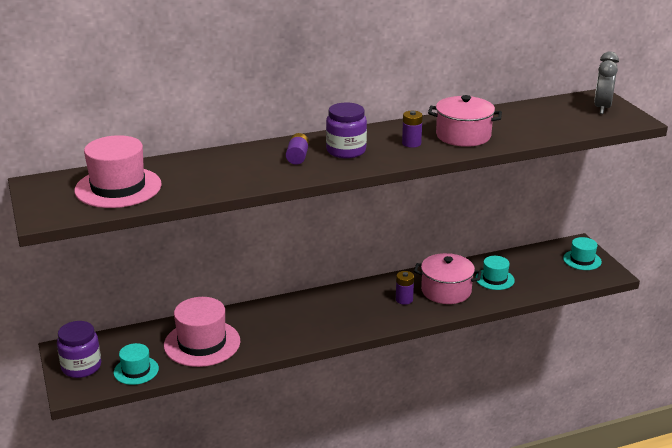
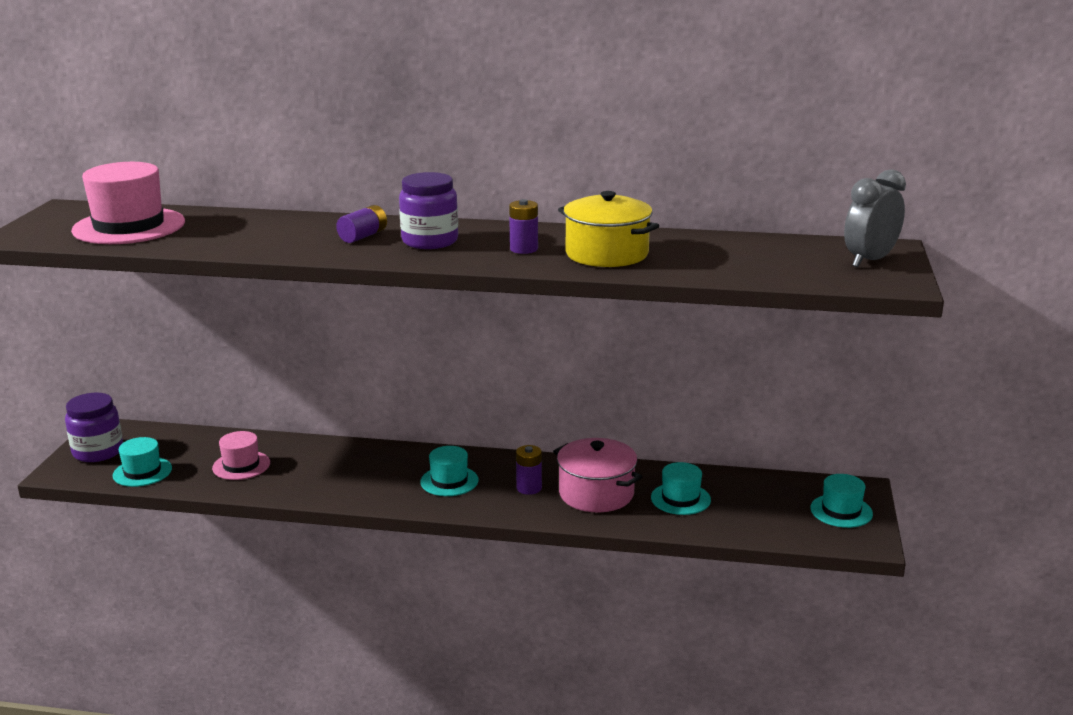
camera: 30 degrees right, 5 degrees down
(202, 343) = (241, 465): pink hat -> pink hat, size x0.56
(351, 310) = (449, 481): none -> turquoise hat
(463, 136) = (606, 254): pink pot -> yellow pot

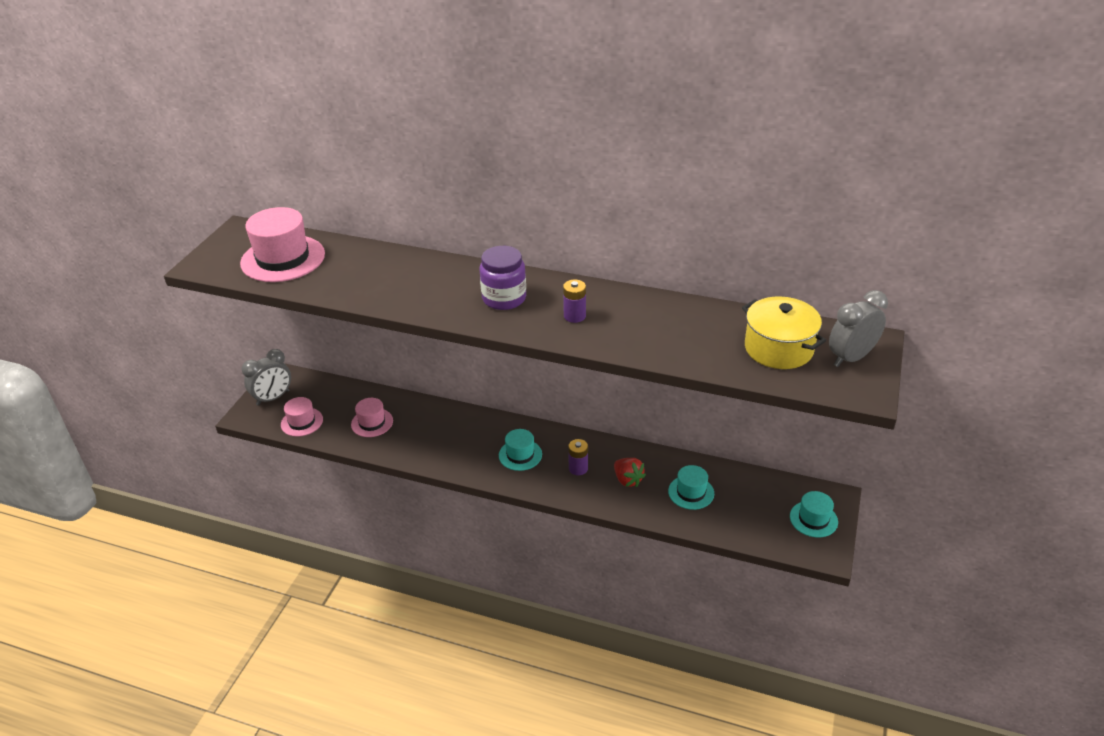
camera: 10 degrees right, 15 degrees up
(98, 452) = (273, 398): purple jar -> grey clock
(142, 472) = (302, 422): turquoise hat -> pink hat
(363, 236) = (454, 287): purple battery -> none
(596, 494) = (627, 480): pink pot -> red strawberry
(606, 254) = (638, 328): yellow pot -> yellow pot (778, 348)

